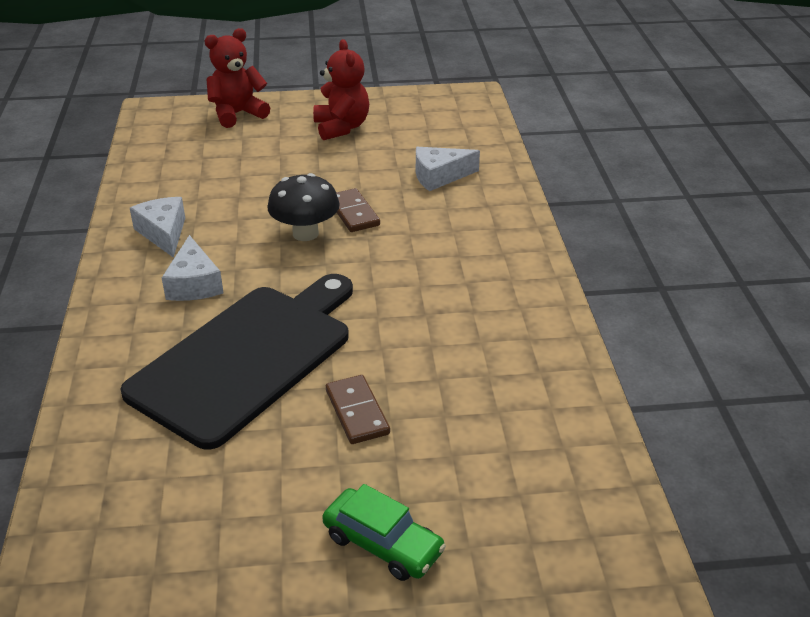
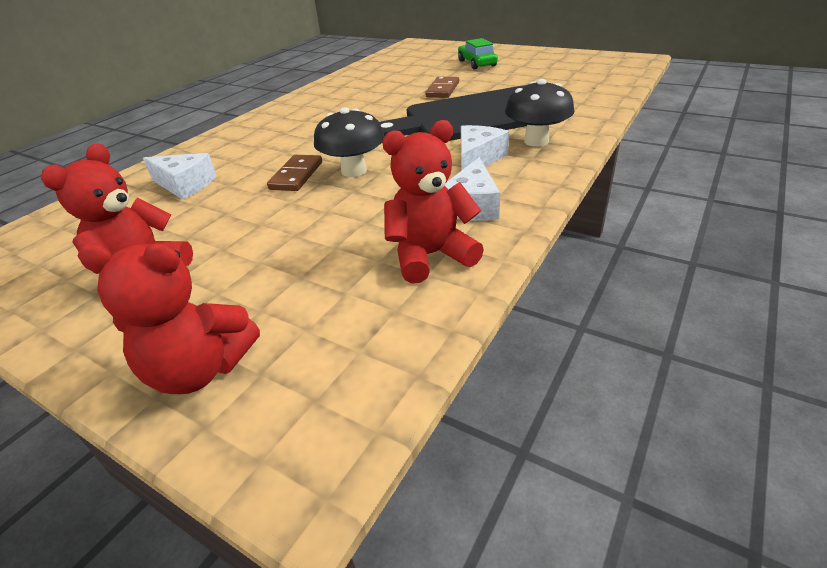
camera: 140 degrees left, 0 degrees up
(144, 330) = (536, 141): none -> black mushroom
(166, 190) = (430, 256): none -> red teddy bear

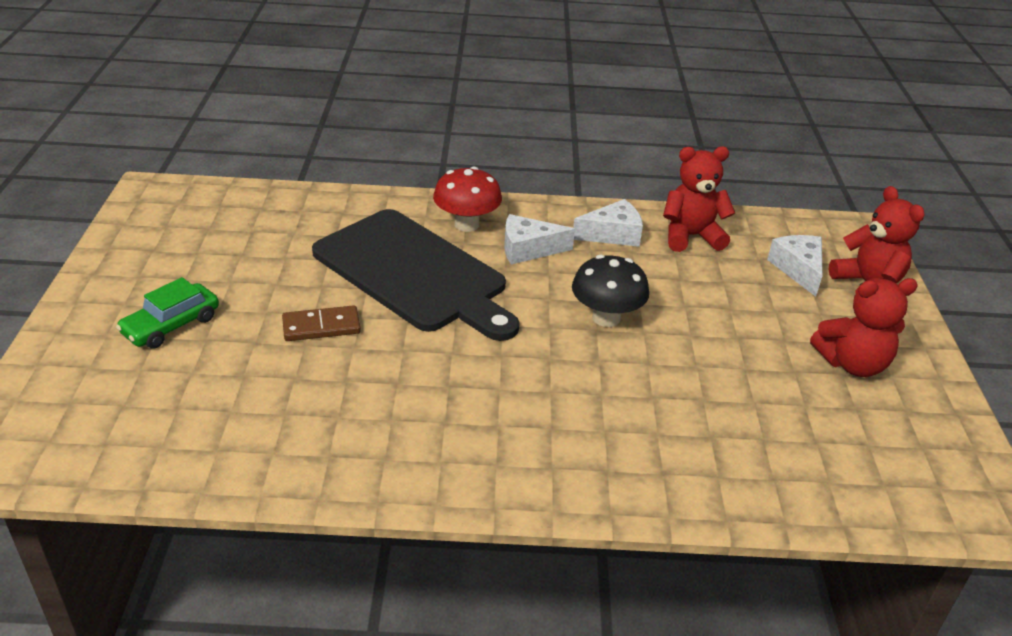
camera: 125 degrees left, 0 degrees up
(185, 185) = (734, 437): white cheese -> white cheese (798, 269)
(296, 175) = (646, 355): brown domino -> none
(430, 256) = (691, 236): red teddy bear -> red teddy bear turned 135 degrees clockwise
(536, 141) = (466, 224): black mushroom -> red mushroom

